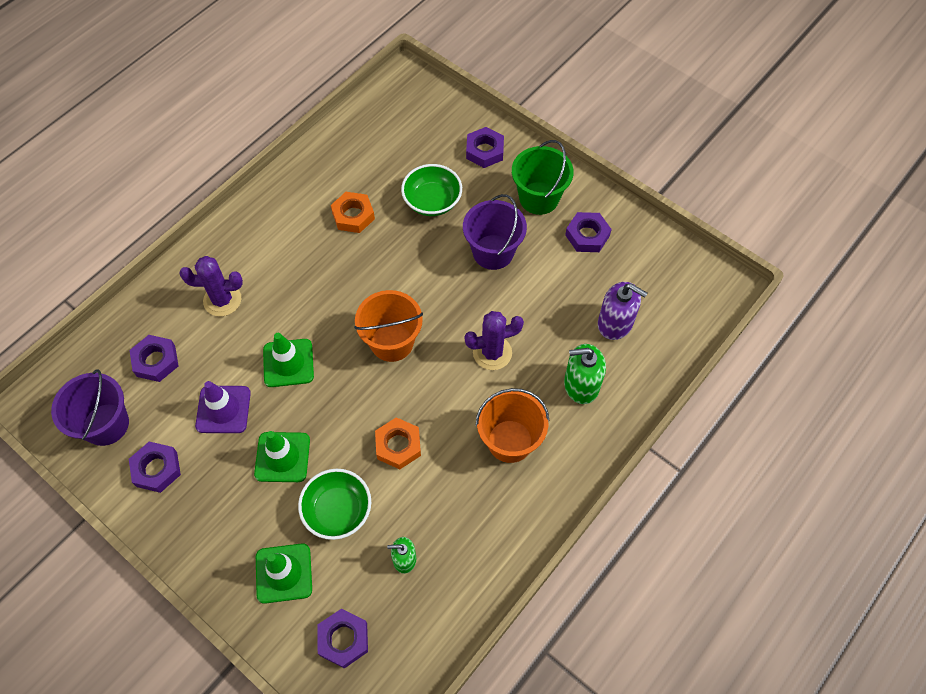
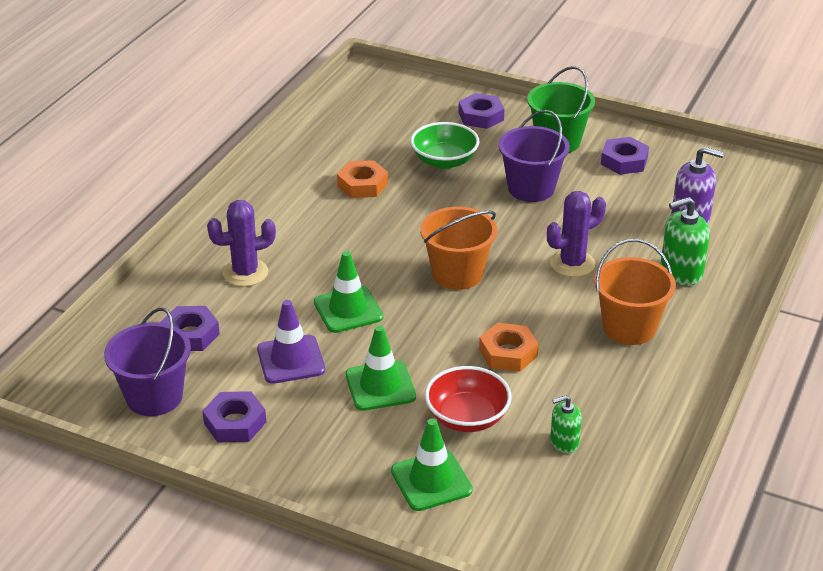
camera: 15 degrees left, 25 degrees down
(338, 510) = (467, 417): green bowl -> red bowl
(343, 639) = (530, 522): purple nut -> none

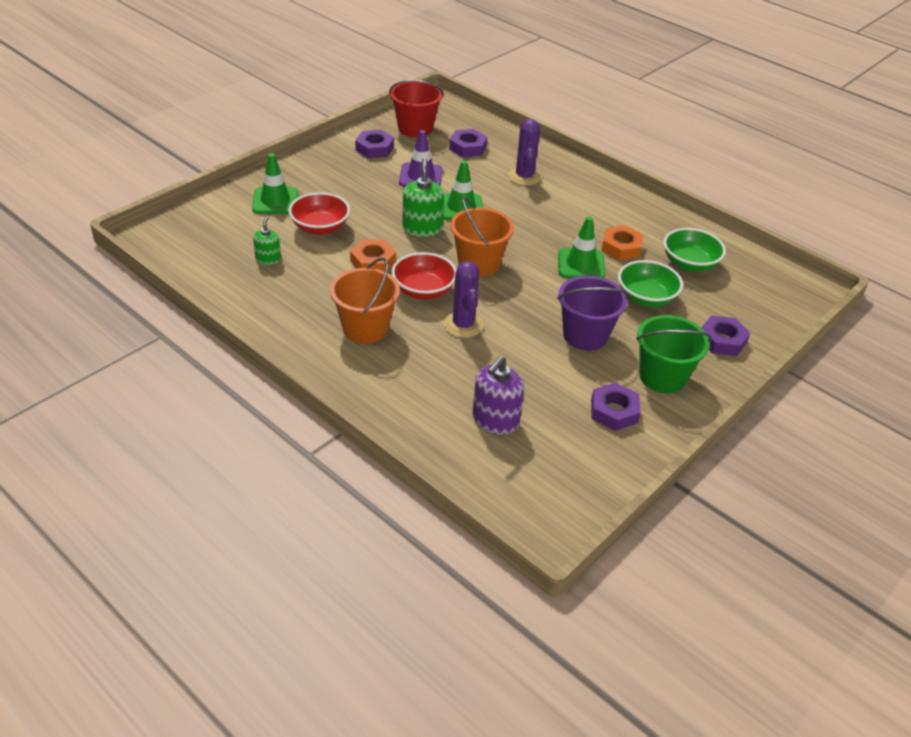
camera: 105 degrees right, 5 degrees up
(154, 397) = (415, 128): purple bucket -> red bucket
(366, 142) = (689, 264): none -> green bowl
(380, 386) = (373, 202): green traffic cone -> green traffic cone (581, 265)
(535, 302) = (423, 290): none -> red bowl
(681, 272) = (420, 384): green soap dispenser -> green soap dispenser (422, 228)

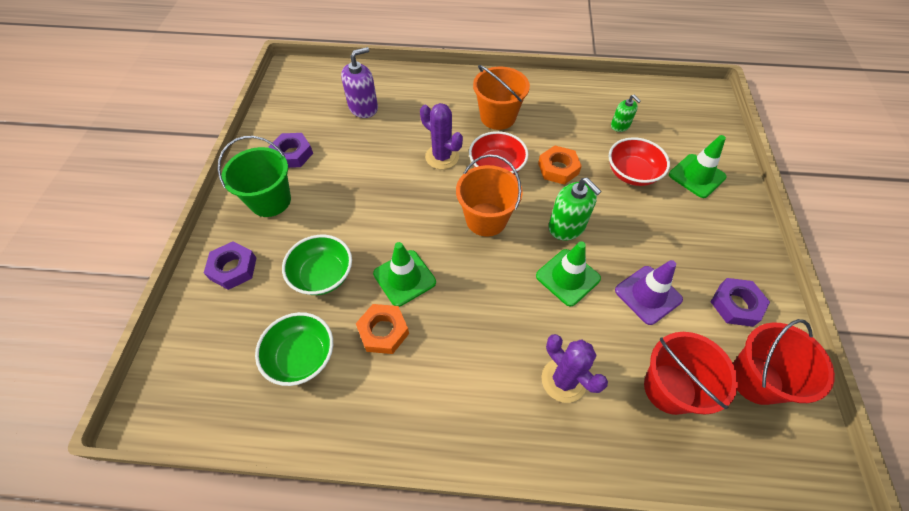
camera: 145 degrees right, 15 degrees up
(467, 147) = (669, 388): purple nut -> red bucket
(495, 420) = (363, 107): purple soap dispenser -> purple soap dispenser turned 60 degrees clockwise
(585, 335) = (350, 202): purple bucket -> none

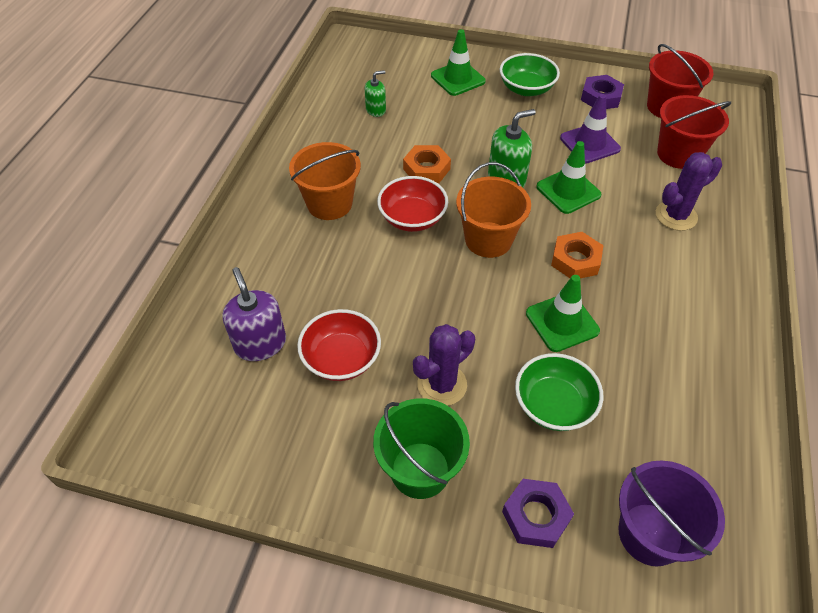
camera: 80 degrees left, 5 degrees down
(213, 343) = (650, 534): none -> purple bucket
(292, 154) = (332, 441): purple nut -> none
(302, 357) = (664, 429): green bowl -> green bowl (526, 89)
(383, 331) = (630, 348): orange nut -> orange nut (575, 260)
(442, 157) = (383, 266): purple cactus -> purple cactus (442, 385)
(632, 173) = (445, 118): red bowl -> red bowl (341, 359)

